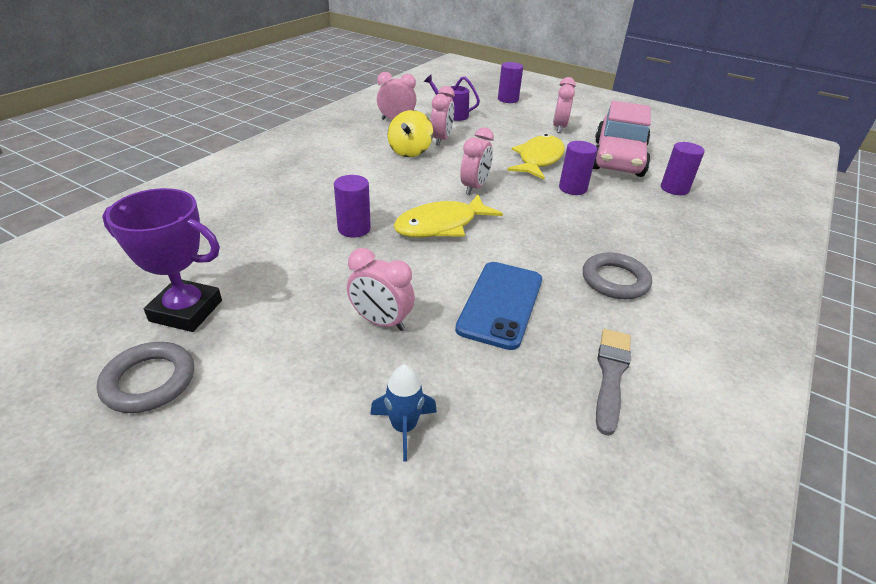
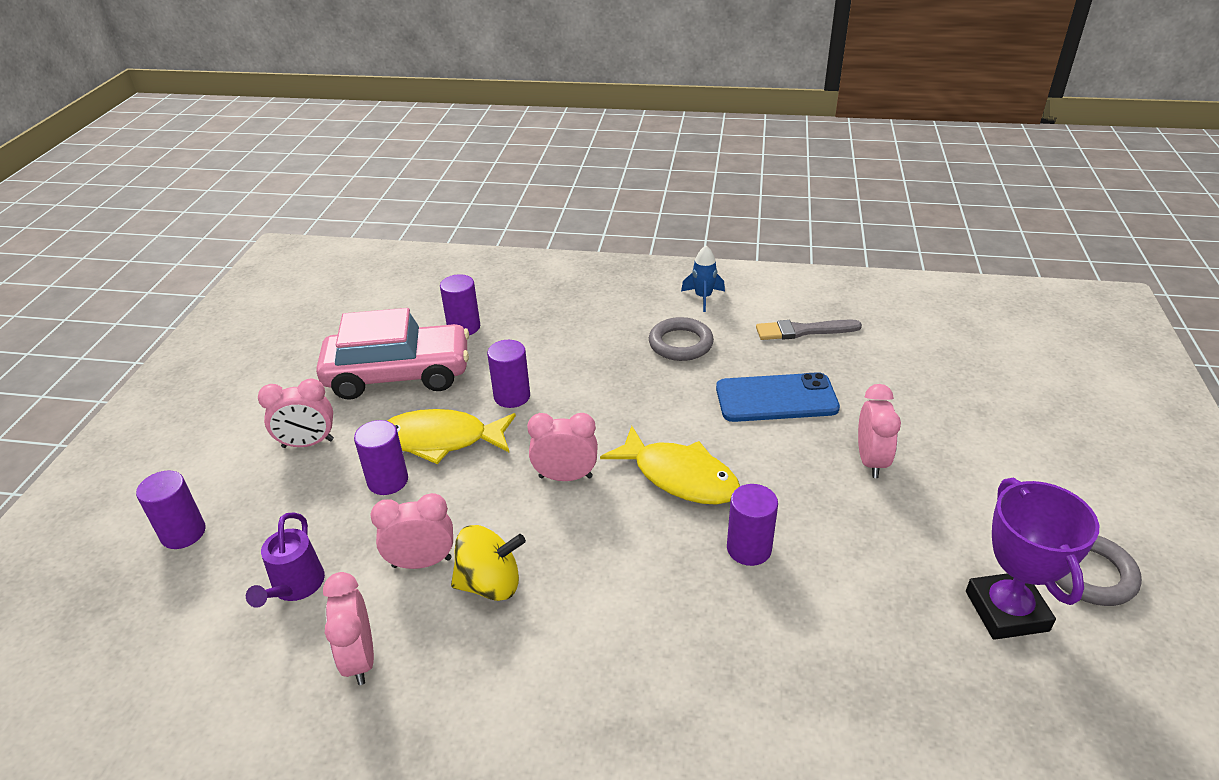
camera: 110 degrees left, 0 degrees up
(404, 427) = (953, 408): blue rocket -> blue rocket (703, 297)
(511, 141) = (388, 481): none -> purple cylinder

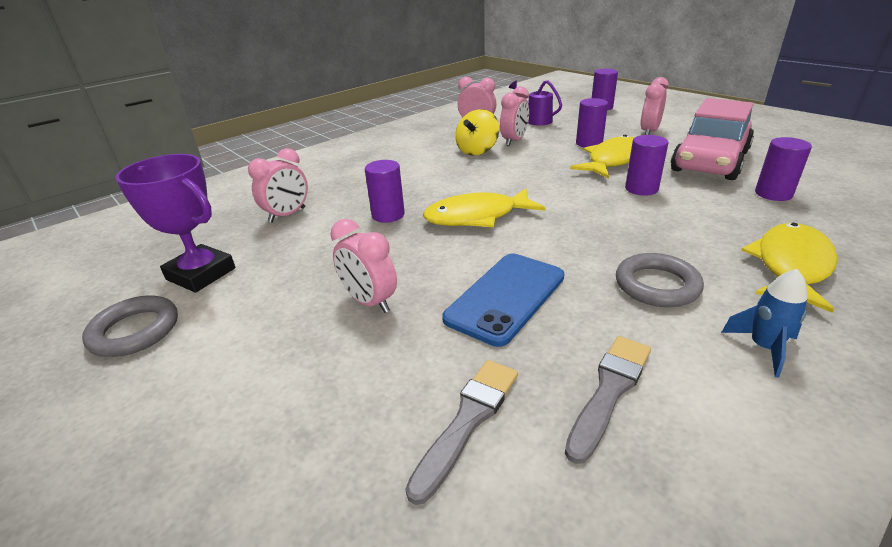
camera: 130 degrees right, 5 degrees down
(565, 477) = (529, 184): pink clock -> pink clock (287, 215)
(594, 303) = (790, 266): none -> yellow fish
(887, 363) = (468, 421): none -> grey brush

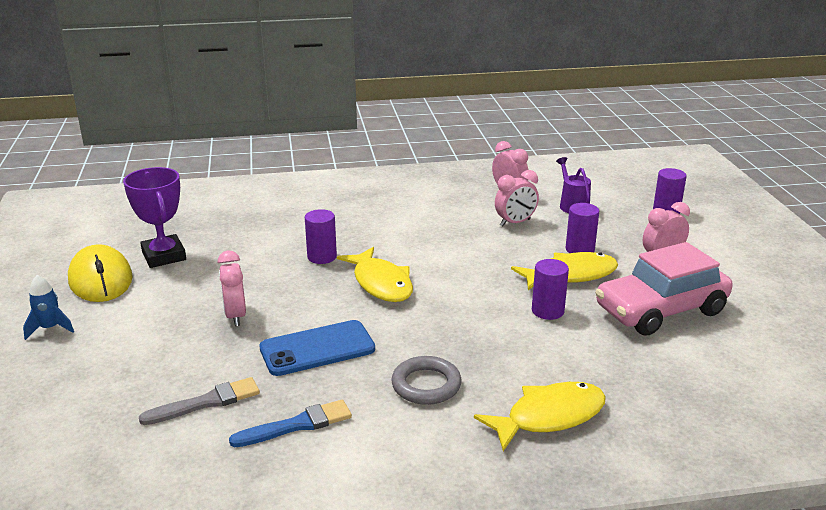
camera: 30 degrees right, 5 degrees down
(135, 331) = (100, 279): grey ring -> yellow mouse
(287, 215) = (256, 230): pink clock -> none
(477, 151) = (468, 221): yellow spinning top -> none
(477, 217) = (381, 283): yellow fish -> yellow fish turned 135 degrees counterclockwise
(609, 391) = (297, 425): grey brush -> blue brush
(763, 348) = (425, 450): blue rocket -> blue rocket (50, 328)
(773, 194) = (657, 362): purple cylinder -> none

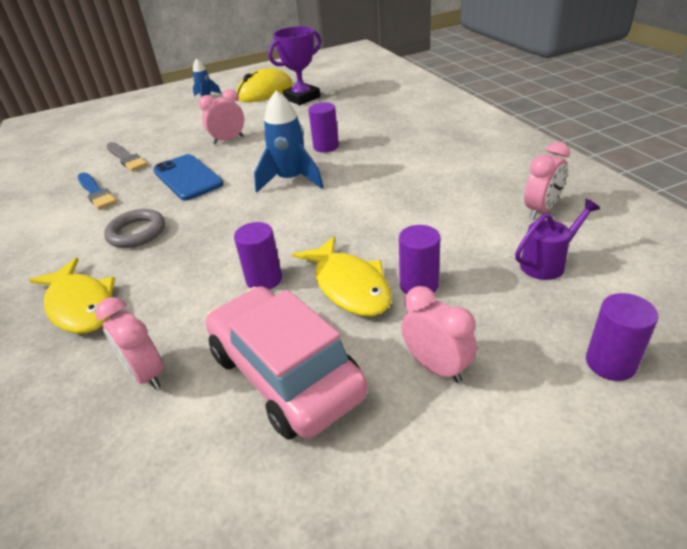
camera: 80 degrees right, 10 degrees up
(381, 283) = (291, 180): yellow fish -> blue rocket
(515, 223) = (460, 227): pink clock -> pink clock (146, 374)

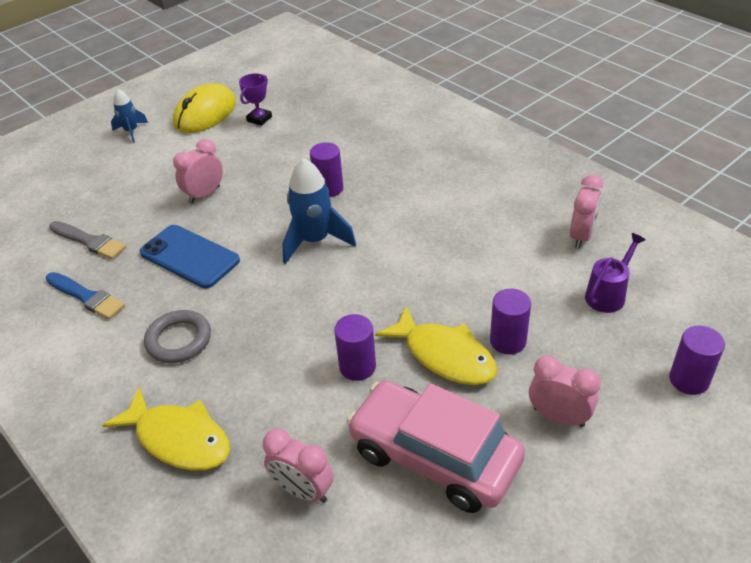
camera: 20 degrees left, 5 degrees up
(302, 98) = (259, 119): purple trophy -> purple trophy, size x0.58

